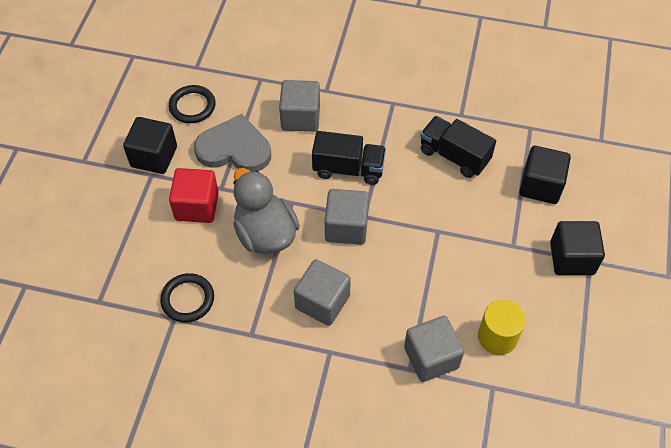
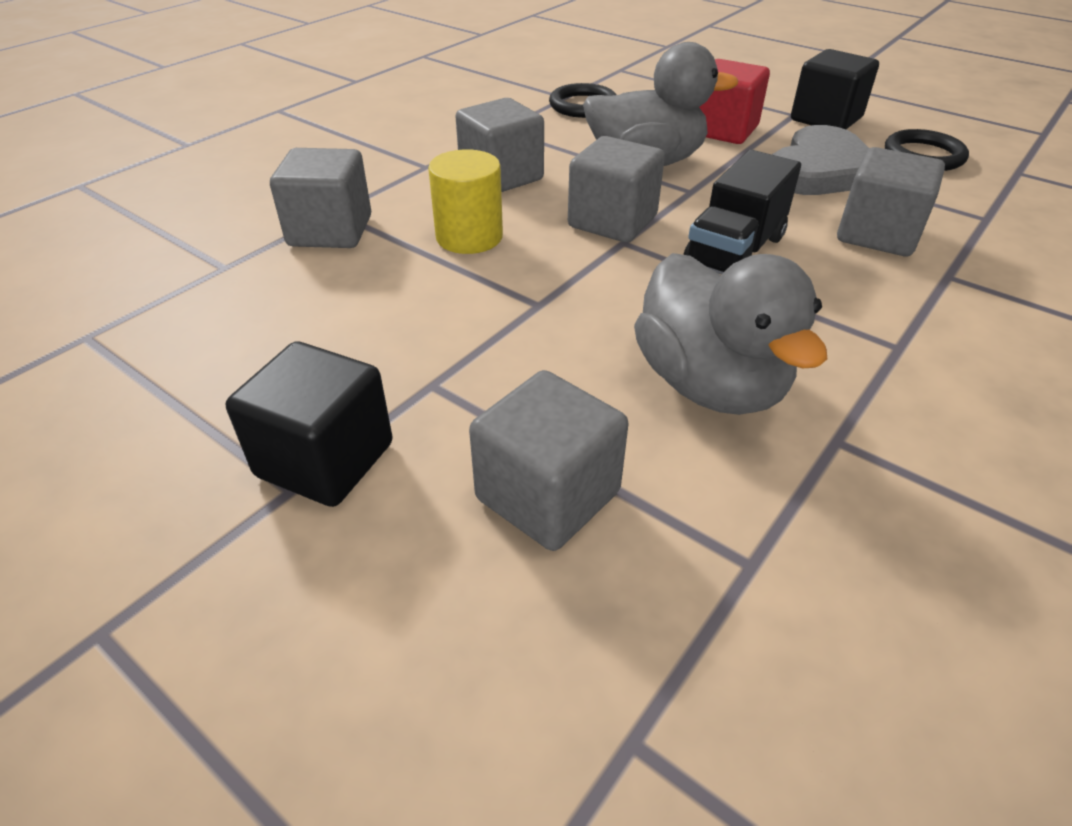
camera: 115 degrees right, 15 degrees down
(454, 156) = (710, 384): black truck -> grey duck
(497, 337) = (287, 298): yellow cylinder -> yellow cylinder (469, 237)
(540, 186) = (547, 495): black cube -> grey cube

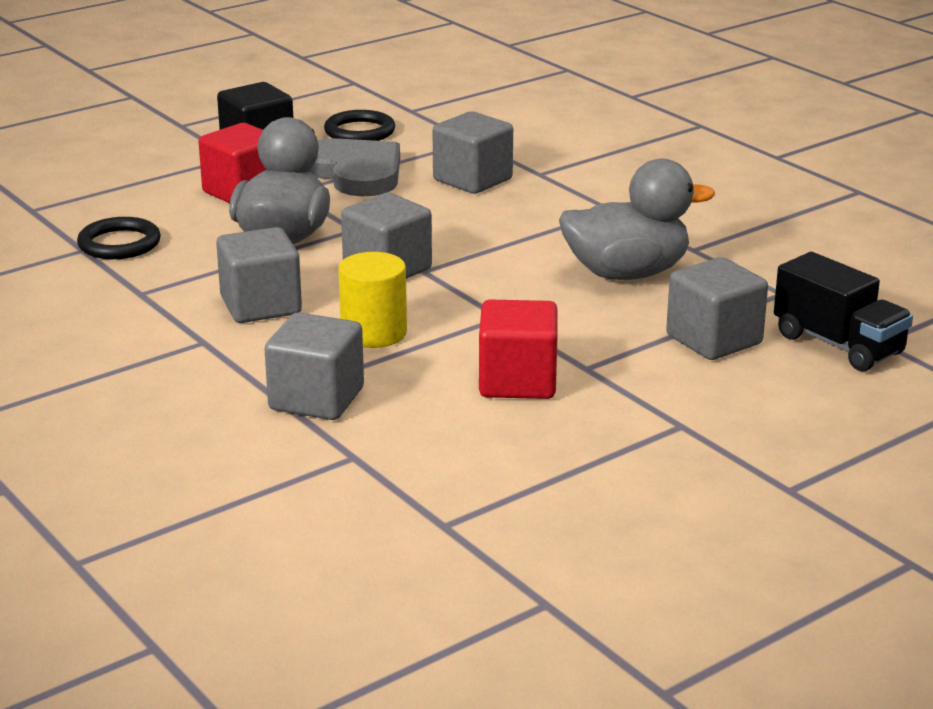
camera: 75 degrees left, 15 degrees down
(325, 459) = (656, 411): black cube -> none
(385, 338) = (517, 382): none -> red cube
(734, 251) = (466, 232): black truck -> black truck (838, 345)

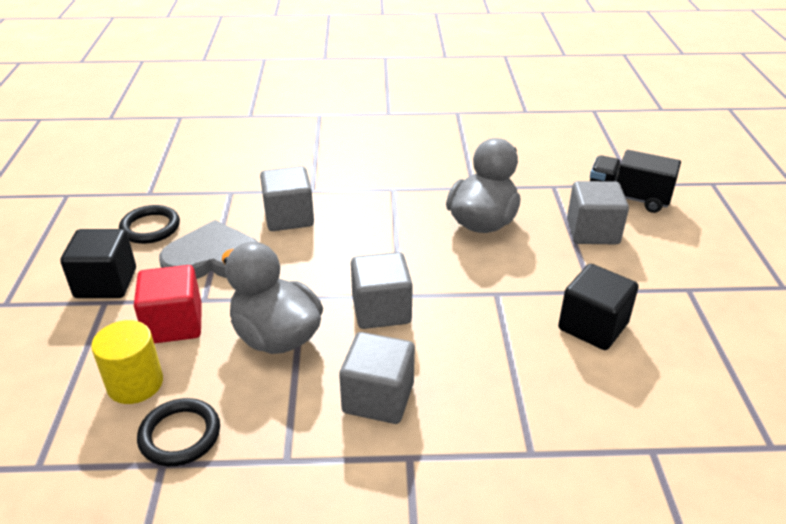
camera: 55 degrees left, 10 degrees up
(316, 399) = (553, 432): grey cube -> none
(374, 333) = (473, 359): yellow cylinder -> yellow cylinder (135, 383)
(517, 382) = (593, 326): red cube -> black cube
(838, 345) = (628, 197): black truck -> black truck turned 150 degrees counterclockwise

